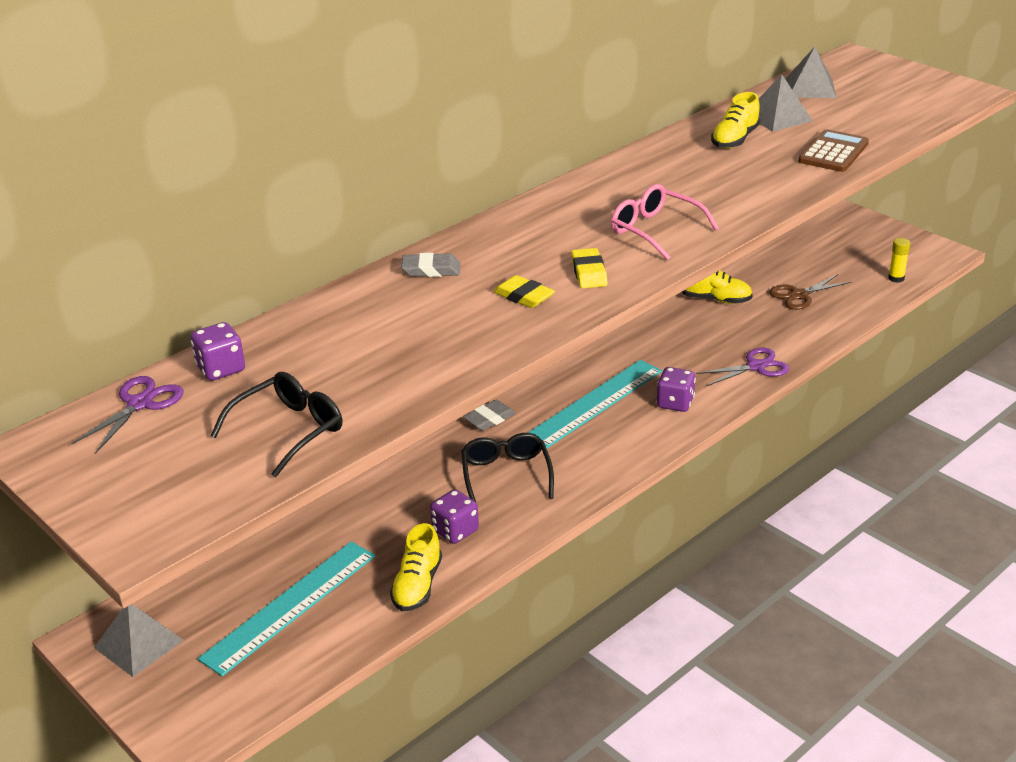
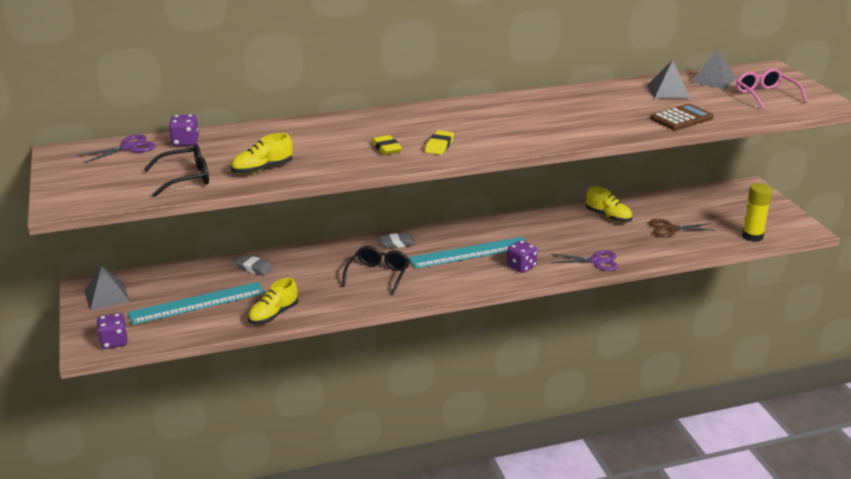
camera: 25 degrees right, 5 degrees down
(431, 270) = (350, 123): grey eraser -> grey eraser (254, 268)
(455, 531) = (321, 294): purple dice -> purple dice (114, 342)
(655, 230) = (507, 134): pink glasses -> pink glasses (765, 95)
(735, 139) = (622, 98): yellow shoe -> yellow shoe (262, 169)
(896, 278) = (752, 236): yellow glue stick -> yellow glue stick, size x1.70

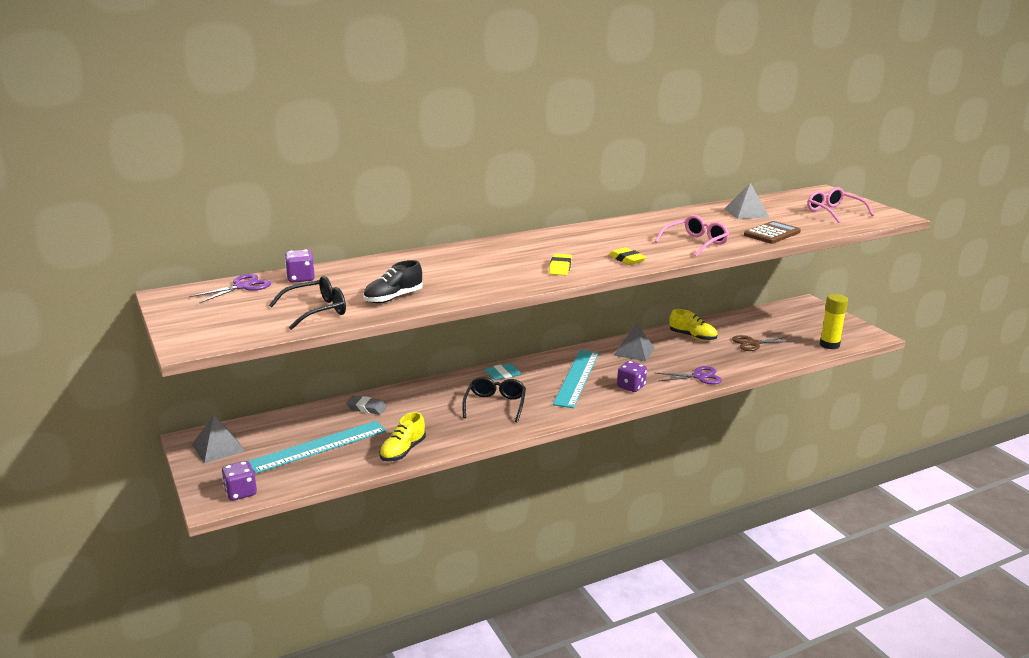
camera: 10 degrees left, 5 degrees down
(262, 169) = (393, 298): yellow shoe -> black shoe
(386, 148) = (509, 273): yellow eraser -> yellow eraser (627, 259)
(397, 243) = (503, 374): grey eraser -> turquoise eraser
(470, 253) = (576, 378): turquoise ruler -> turquoise ruler turned 45 degrees counterclockwise
(593, 125) = (695, 243): none -> pink glasses
(713, 80) = (780, 202): grey pyramid -> grey pyramid (634, 351)

